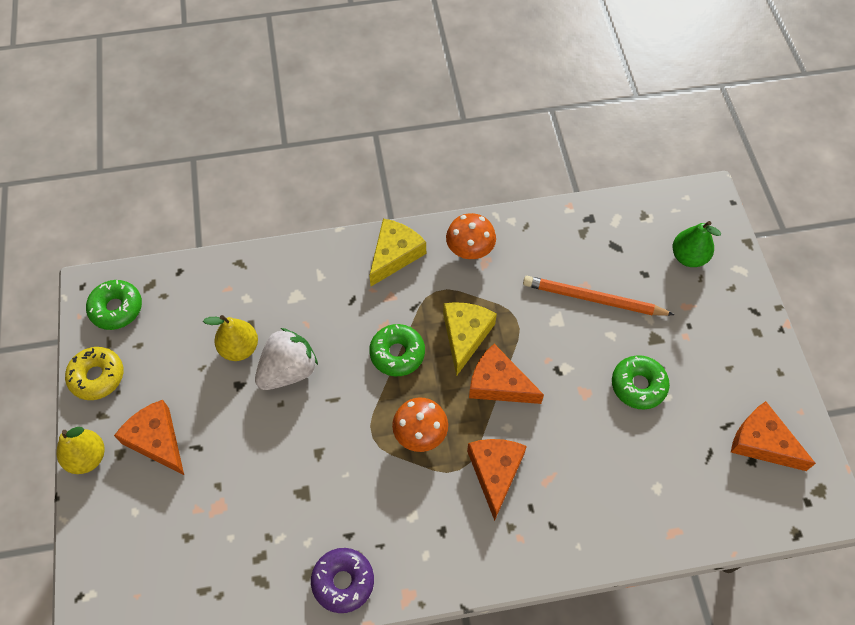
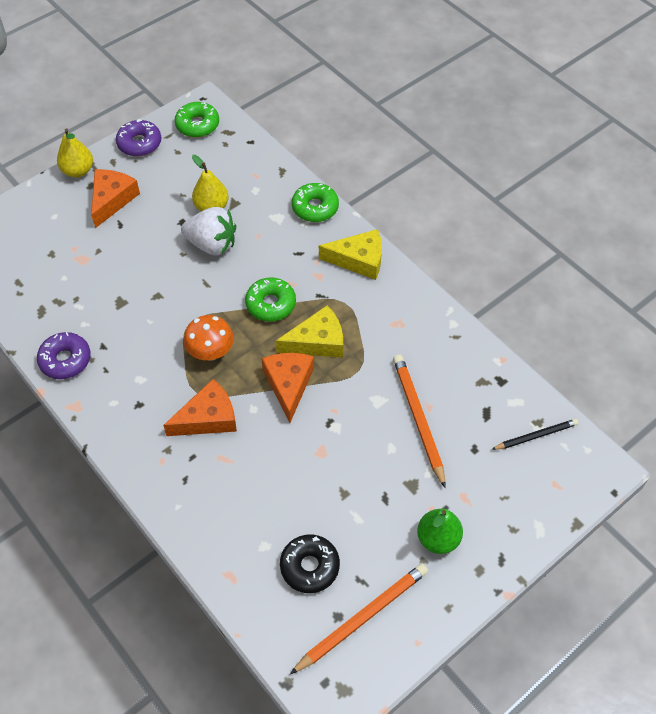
camera: 60 degrees right, 5 degrees down
(97, 377) = (139, 143): yellow donut -> purple donut
(470, 250) = (401, 307): orange mushroom -> none
(638, 385) = (354, 490): green donut -> green donut (315, 208)
(656, 224) = (536, 436): none -> black pencil
(688, 257) = (520, 478): green pear -> green pear (438, 539)
(695, 460) = (309, 566): none -> black donut
(762, 442) = (362, 618): orange cheese -> orange pencil

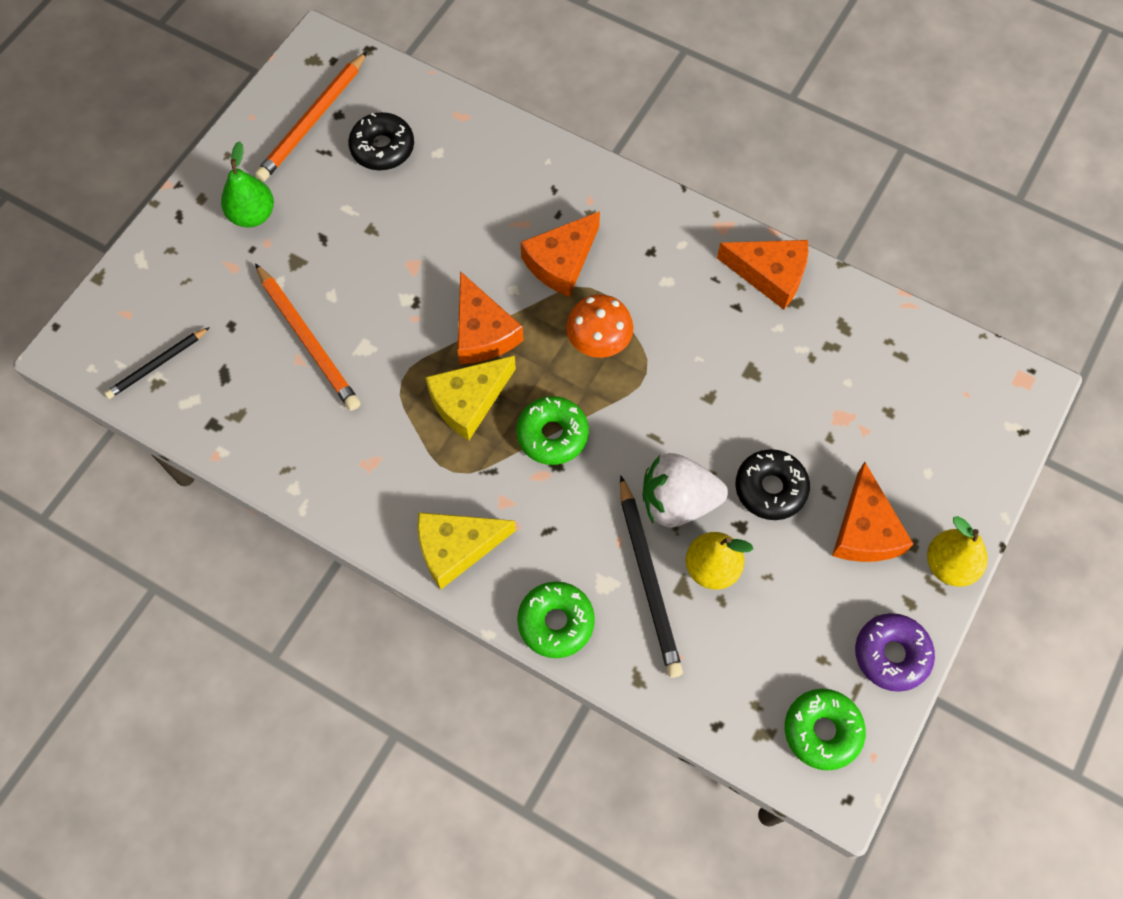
camera: 160 degrees right, 10 degrees up
(65, 360) = (770, 275): purple donut -> orange cheese
(152, 235) = (770, 488): none -> black donut
(251, 212) = (648, 579): none -> black pencil

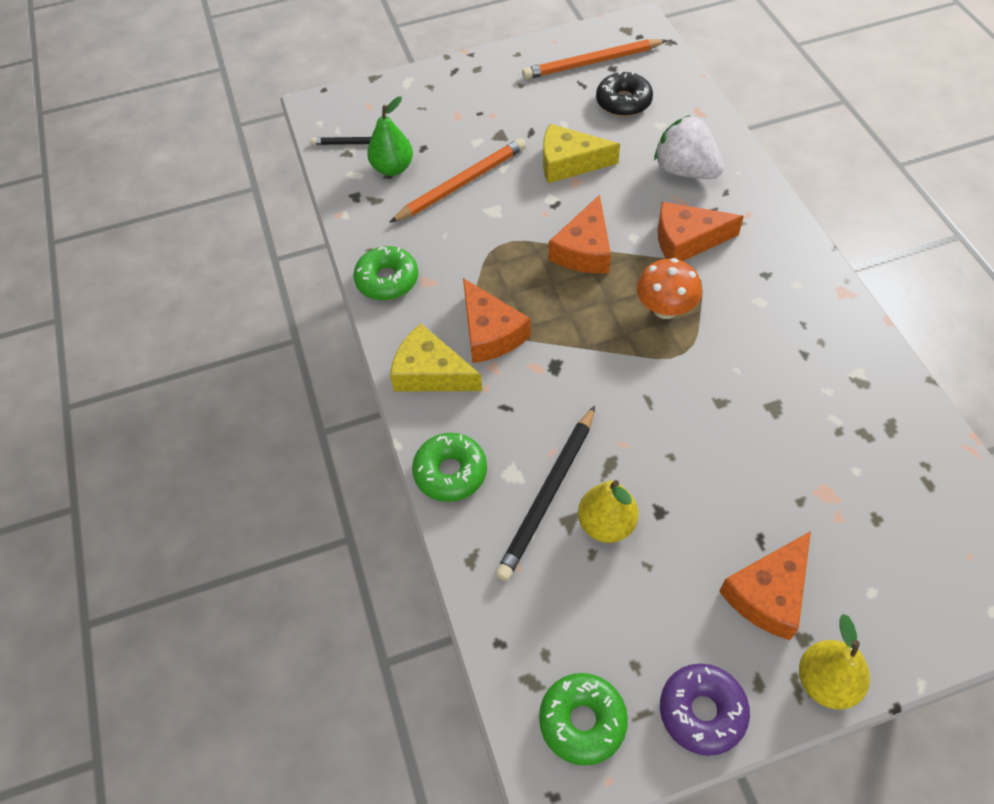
camera: 45 degrees right, 10 degrees down
(252, 215) = (499, 94): green pear -> green pear (393, 168)
(307, 340) = (461, 184): orange pencil -> orange pencil turned 135 degrees counterclockwise
(468, 401) = (531, 286): yellow cheese -> yellow cheese (569, 163)
(552, 435) = (570, 347): green donut -> green donut (387, 280)
(677, 502) = (623, 457): white strawberry -> white strawberry (685, 171)
(770, 275) = (856, 349): orange cheese -> orange cheese (490, 333)
(770, 488) = (711, 502): black donut -> none

